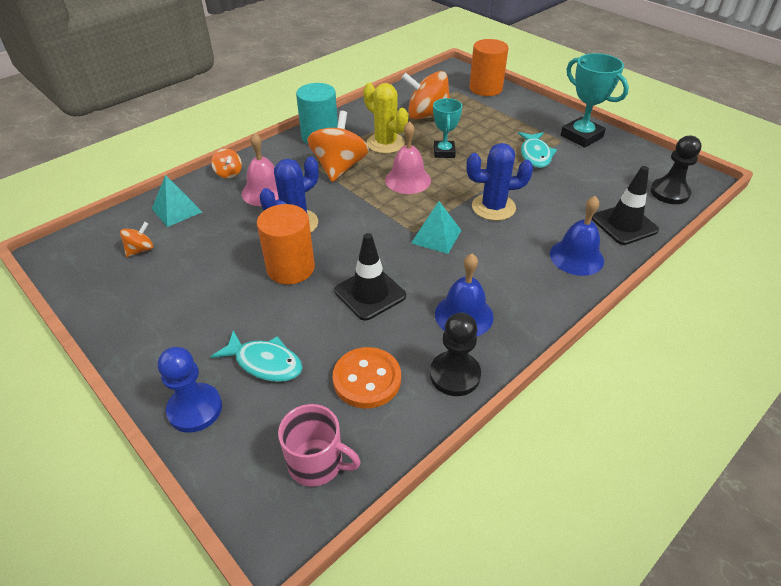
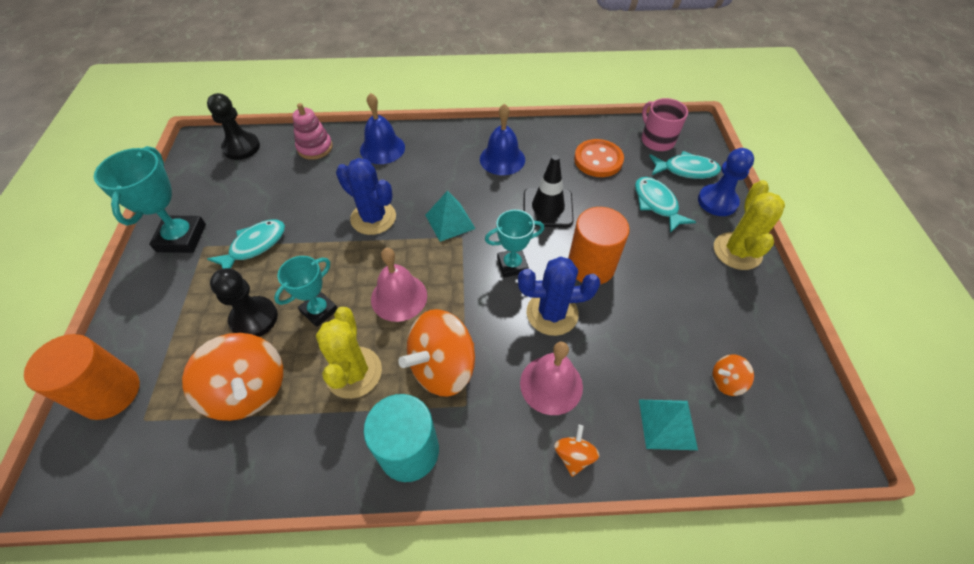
camera: 140 degrees left, 10 degrees up
(155, 358) = (737, 251): none -> yellow cactus
(252, 434) = (686, 170): none -> turquoise fish
(354, 235) = (512, 265): none -> turquoise trophy
(455, 375) = (545, 135): black pawn -> black pawn (254, 318)
(624, 224) = (315, 148): black traffic cone -> pink stacking toy

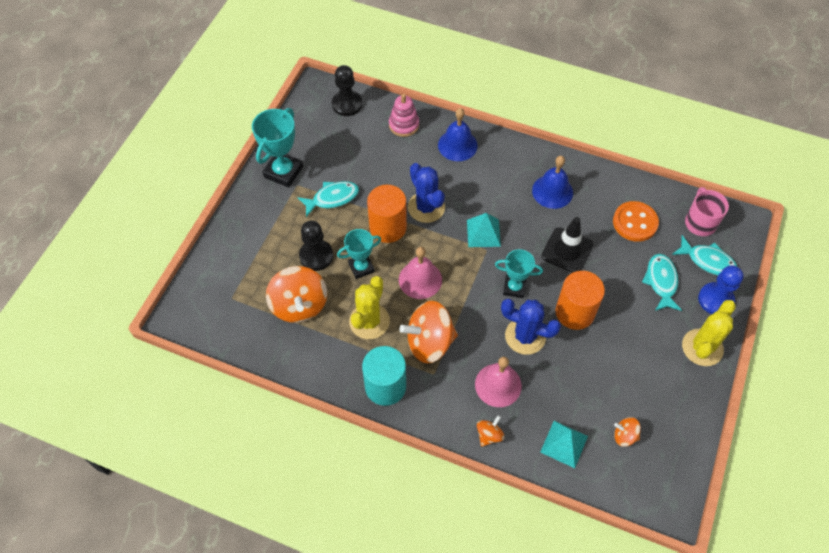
camera: 25 degrees right, 5 degrees up
(110, 393) = (215, 272): orange cylinder -> orange cylinder (388, 227)

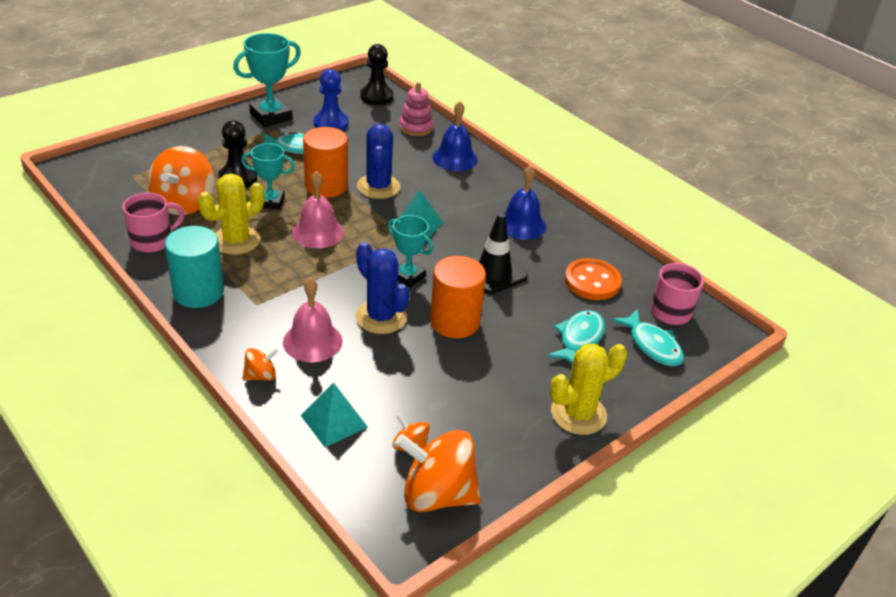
camera: 25 degrees right, 20 degrees down
(309, 357) = (152, 241): none -> pink mug
(429, 342) = (277, 279): orange spinning top -> orange spinning top (437, 494)
(715, 300) = (633, 381): blue pawn -> blue pawn (331, 124)

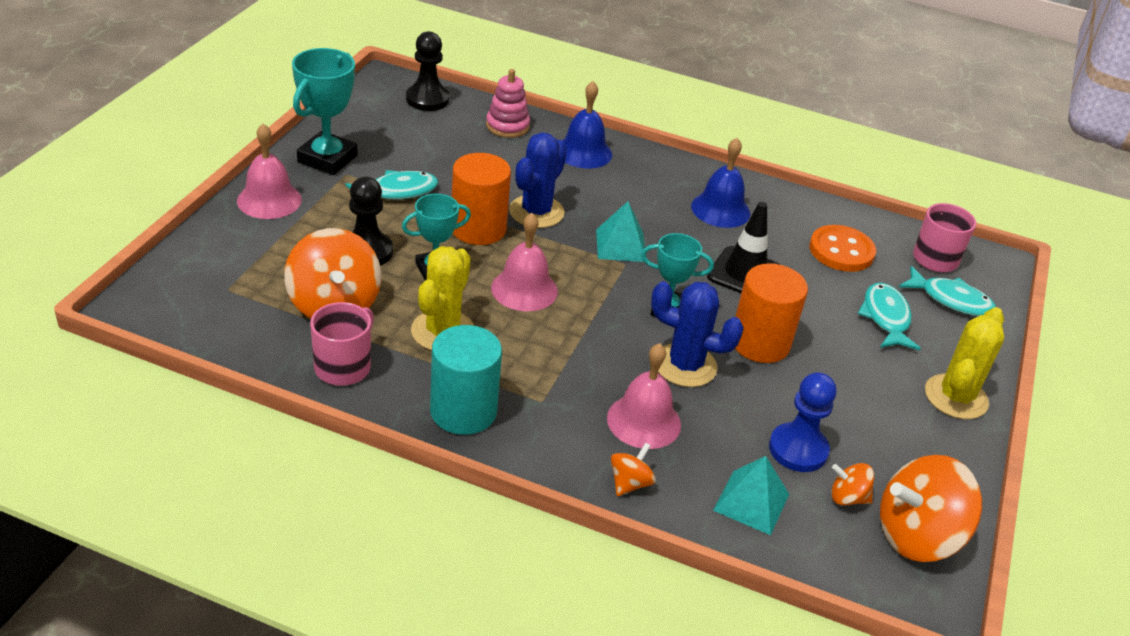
camera: 30 degrees left, 0 degrees up
(209, 131) = (269, 200): none -> pink bell
(331, 124) = (408, 148): blue pawn -> blue pawn (798, 449)
(378, 187) = (536, 212): blue cactus -> blue cactus turned 60 degrees clockwise

